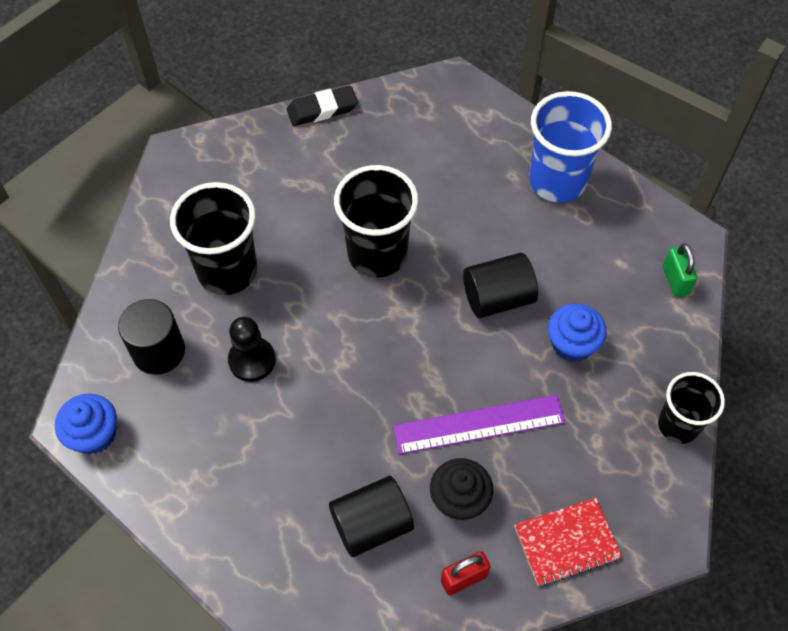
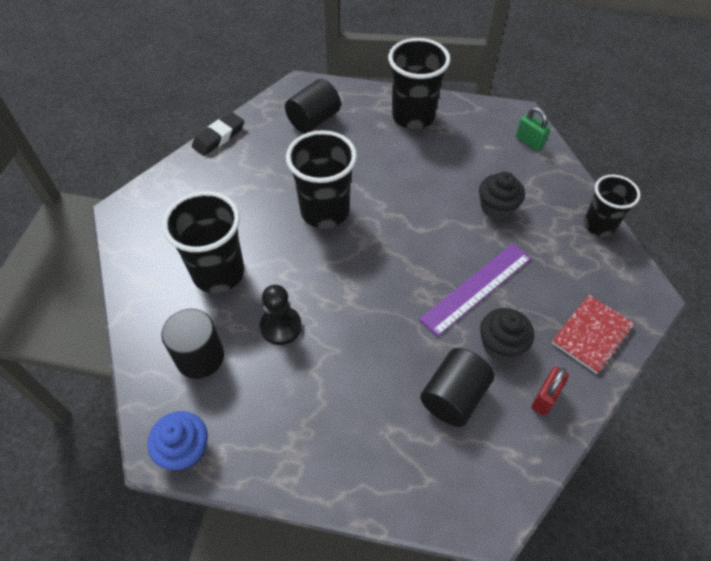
camera: 30 degrees left, 5 degrees down
(497, 298) = (428, 202): black cylinder -> black cylinder (314, 120)
(557, 181) = (413, 116): blue cup -> black cup
(572, 344) = (497, 208): blue cupcake -> black cupcake

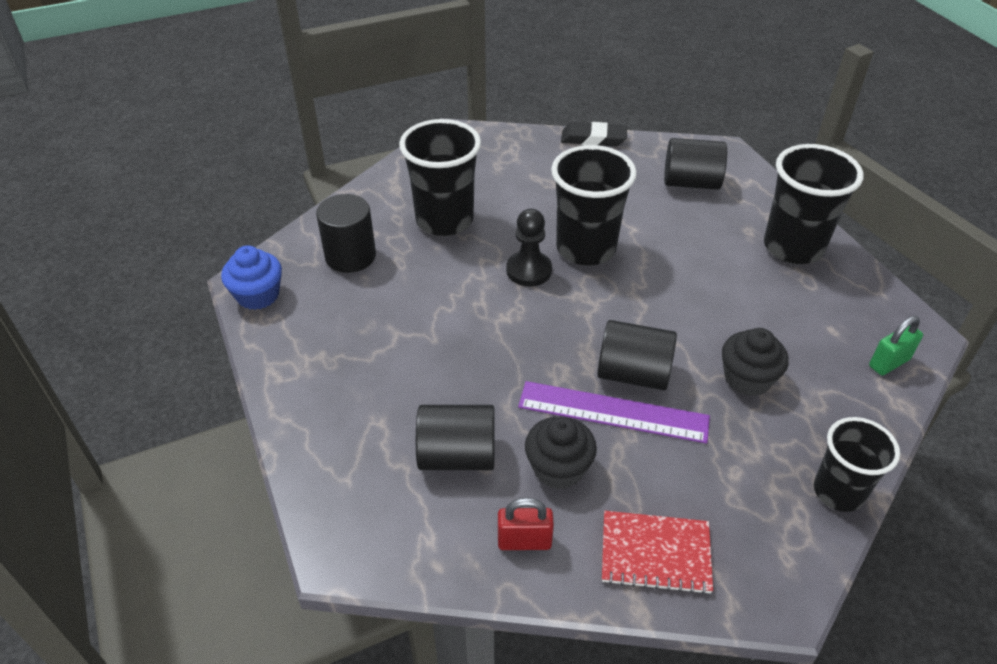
camera: 55 degrees right, 10 degrees down
(281, 326) = (425, 288): black pawn -> black pawn (529, 270)
(453, 258) = (633, 374): none -> black cylinder
(529, 142) = (889, 363): green padlock -> green padlock turned 45 degrees clockwise

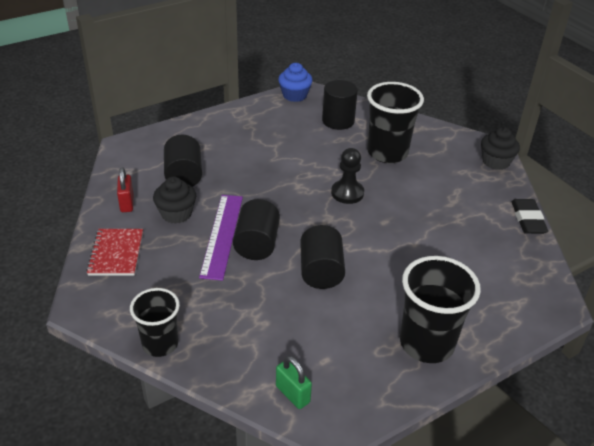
camera: 80 degrees right, 5 degrees down
(586, 249) = (380, 219): black cup -> none
(691, 183) = (493, 279): black cylinder -> black cylinder (321, 271)
(747, 379) = (261, 302): black cupcake -> black cupcake (495, 161)

